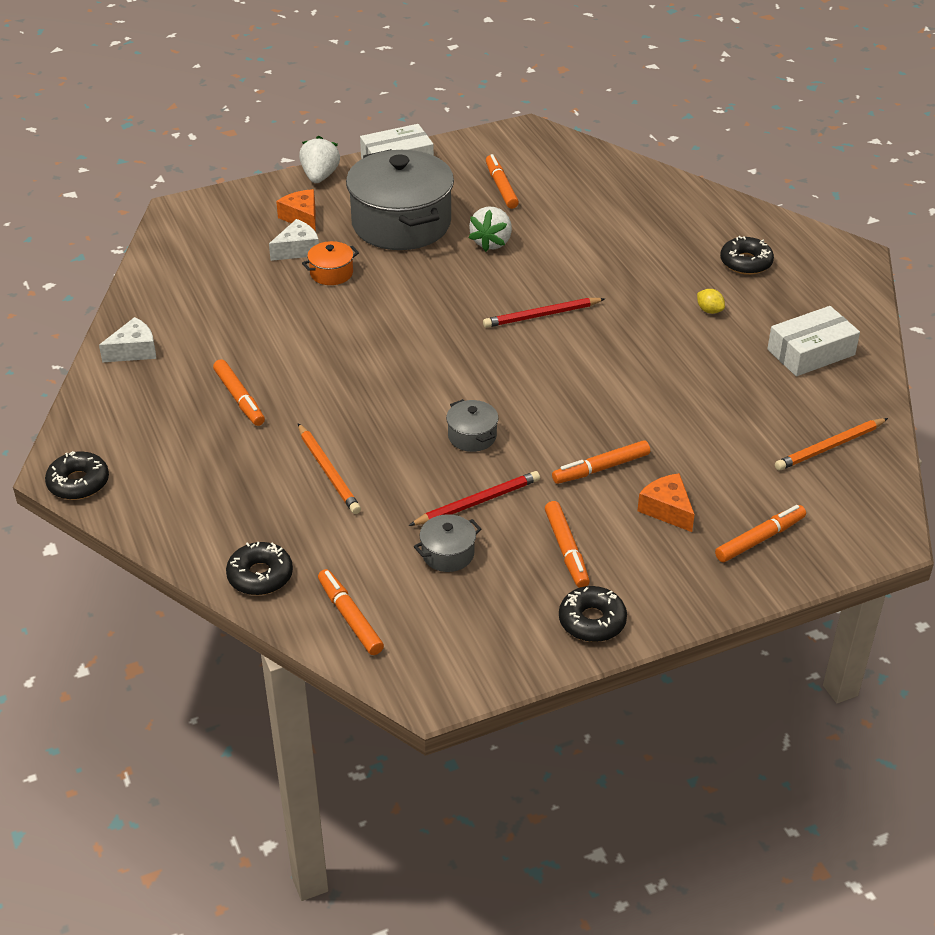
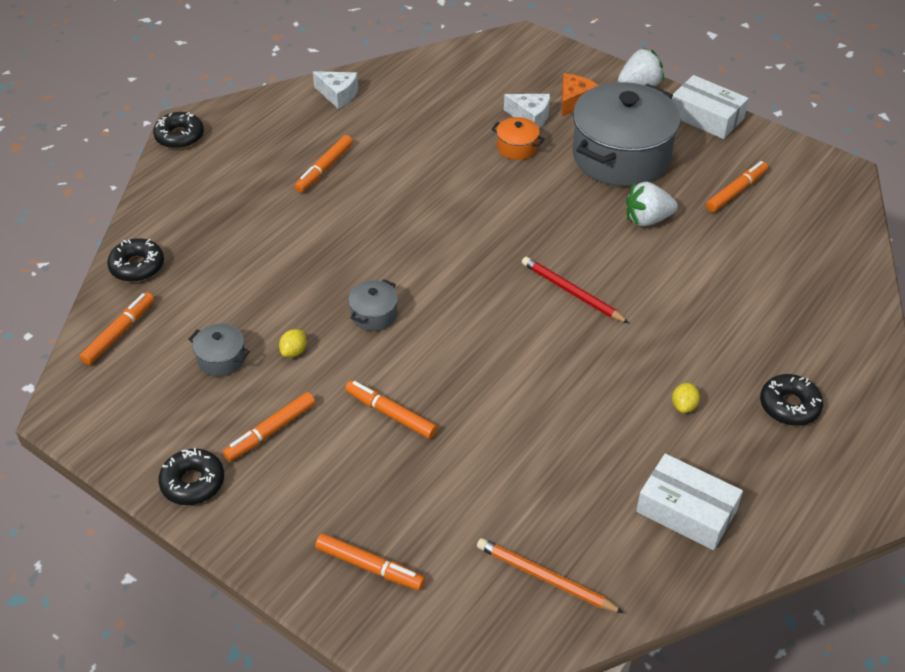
camera: 60 degrees right, 5 degrees up
(328, 471) = (274, 251): orange pencil -> none
(477, 502) = (294, 351): red pencil -> yellow lemon
(667, 509) = (366, 481): orange cheese -> none

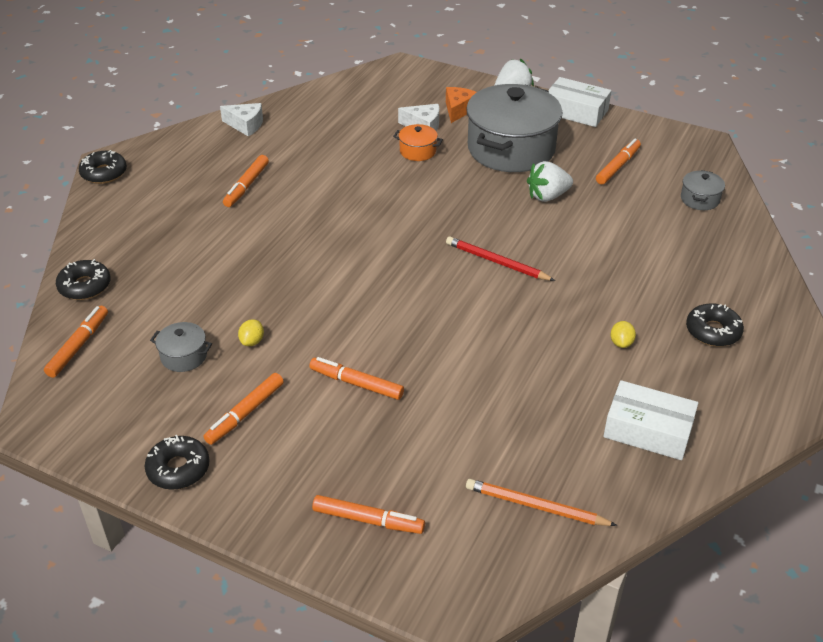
camera: 10 degrees left, 5 degrees down
(374, 315) = (321, 301): grey pot -> grey pot (700, 199)

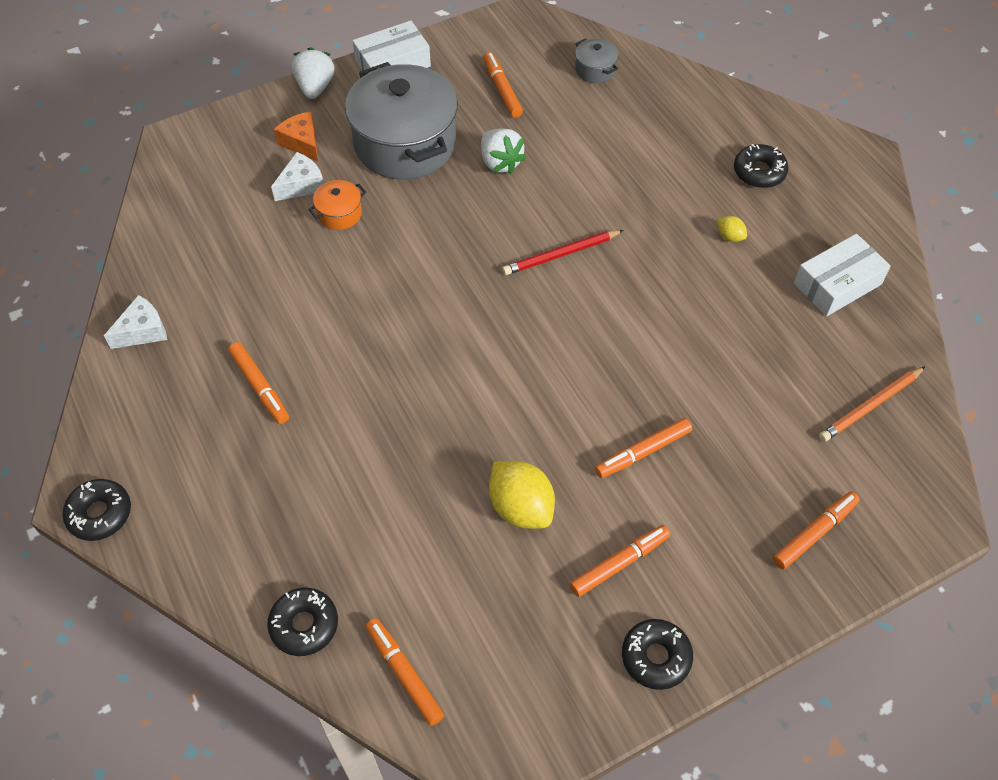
camera: 55 degrees left, 15 degrees up
(184, 356) = (497, 579): grey pot -> none
(245, 413) = (619, 563): orange marker -> orange marker turned 105 degrees counterclockwise
(252, 341) = (521, 507): yellow lemon -> yellow lemon, size x2.09
(547, 196) = (500, 162): white strawberry -> white strawberry turned 45 degrees counterclockwise

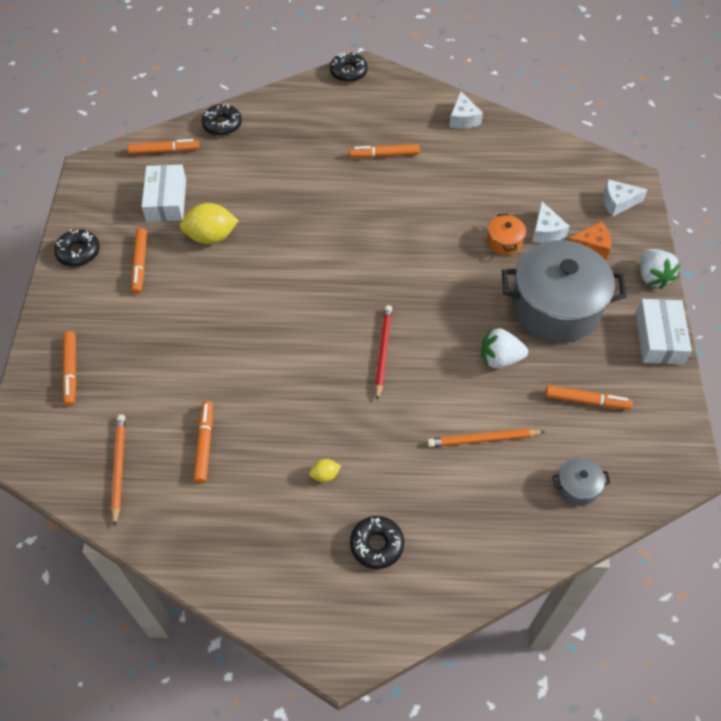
camera: 120 degrees right, 0 degrees up
(220, 141) = (618, 202): none -> white cheese
(315, 87) = (652, 276): white strawberry -> white strawberry turned 45 degrees clockwise
(599, 142) = (483, 439): none -> orange pencil
(643, 452) = (196, 313): orange marker -> orange marker (205, 444)
(837, 284) = (228, 523): white box -> white box (166, 200)

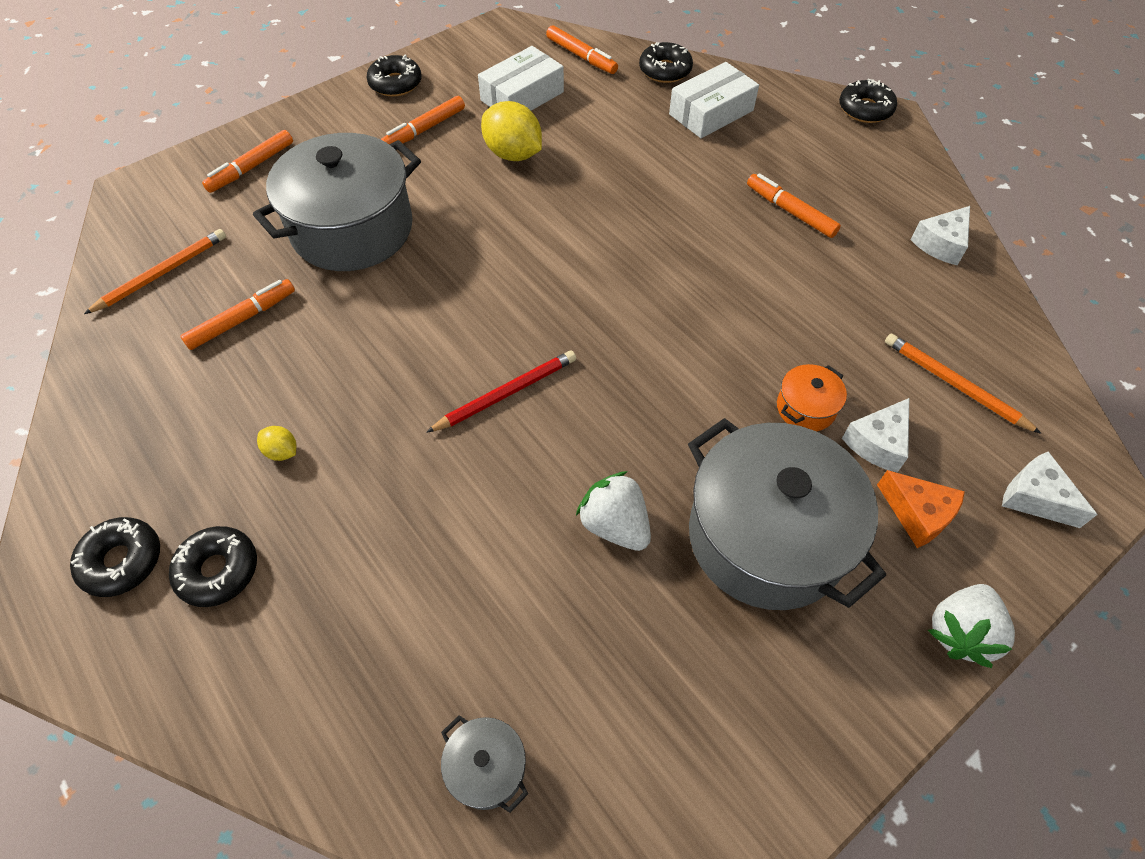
camera: 50 degrees right, 0 degrees up
(188, 349) = (352, 229): none -> grey pot
(329, 589) = (122, 561): none -> black donut
(483, 439) = (469, 589): orange pencil -> orange pencil (955, 385)
(586, 401) = (647, 683): orange marker -> none
(659, 338) = (858, 716): white box -> white box (711, 112)

